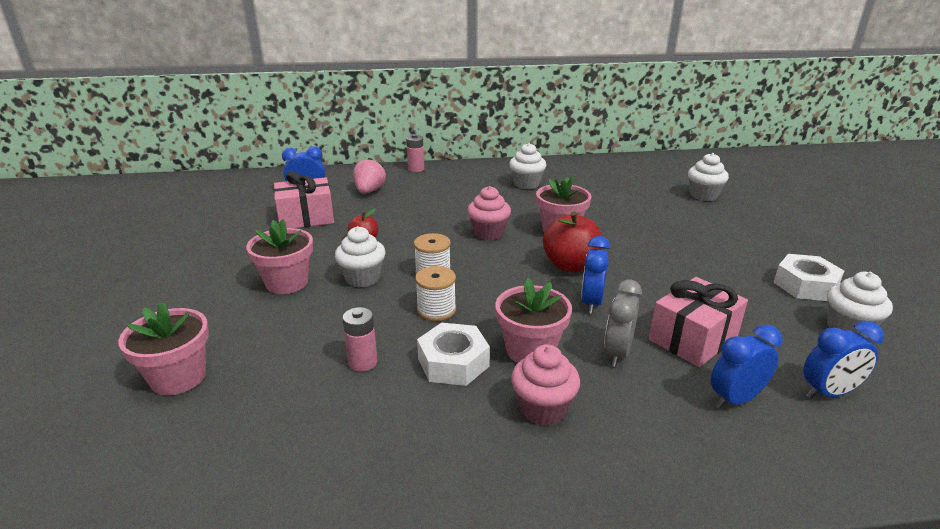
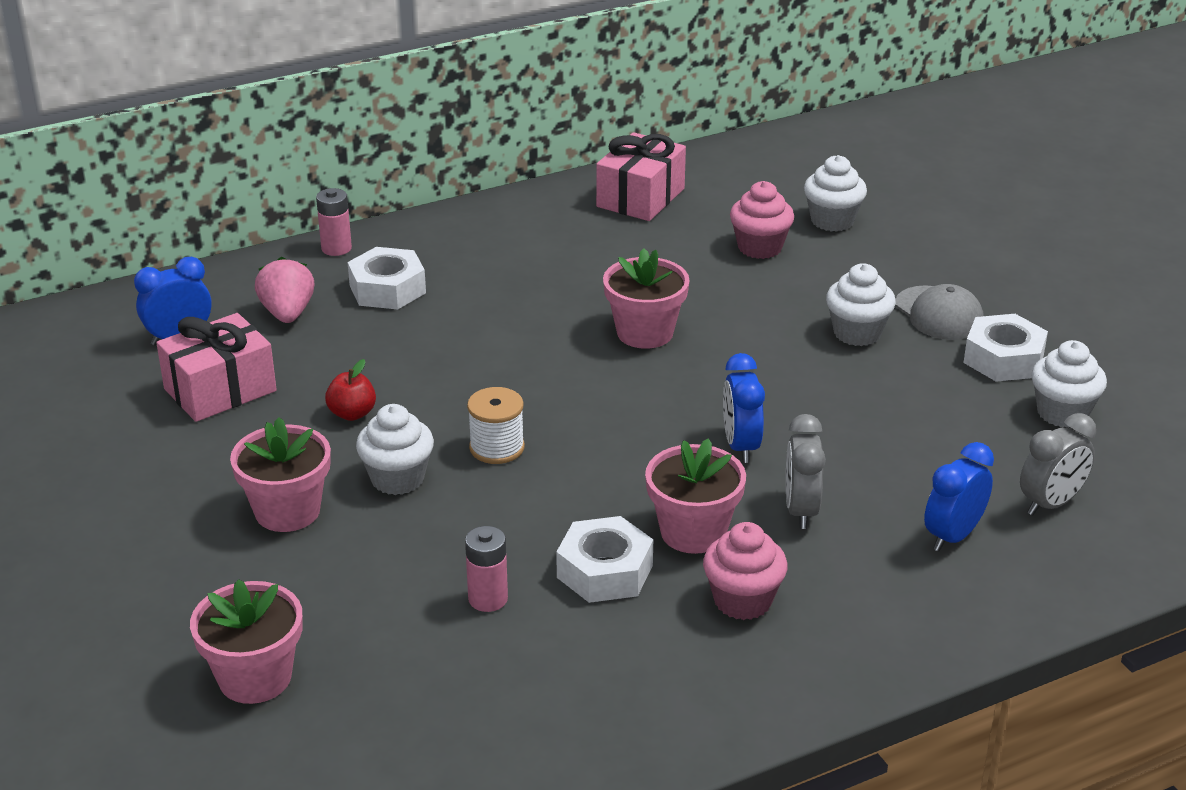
camera: 20 degrees left, 5 degrees up
(428, 189) = (387, 289): none -> white nut
(436, 310) = (537, 504): white spool -> none
(488, 233) = (538, 359): pink cupcake -> pink cupcake (760, 247)
(526, 184) = (547, 248): white cupcake -> white cupcake (857, 333)
(570, 265) = (687, 392): red apple -> none
(692, 338) = (885, 469): pink gift -> pink gift (640, 197)
(762, 252) = (939, 313): none -> grey cap
(828, 393) = (1050, 504): blue clock -> grey clock

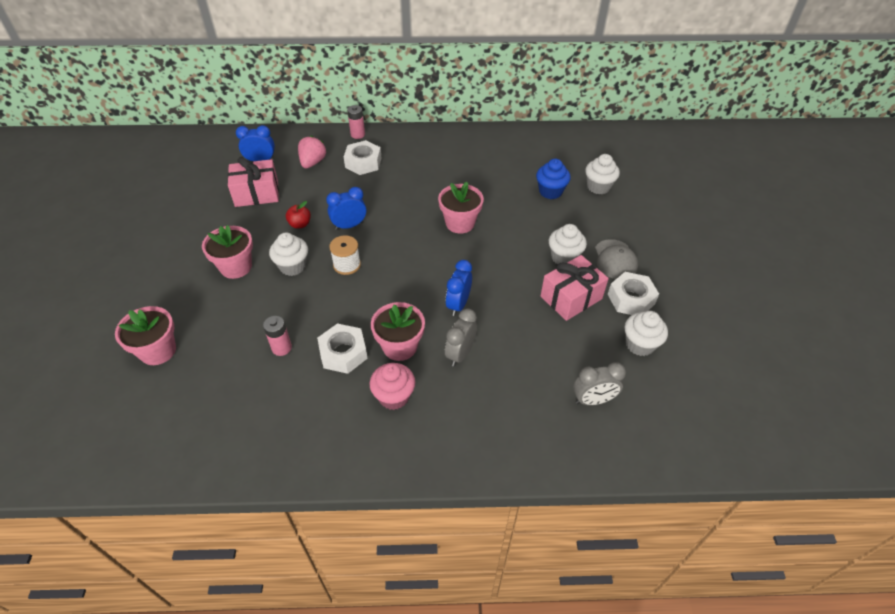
camera: 25 degrees right, 15 degrees up
(640, 197) = (512, 146): pink gift -> pink gift (571, 297)
(760, 247) = (550, 191): pink cupcake -> blue cupcake
(953, 536) = (526, 400): blue clock -> blue clock (349, 226)

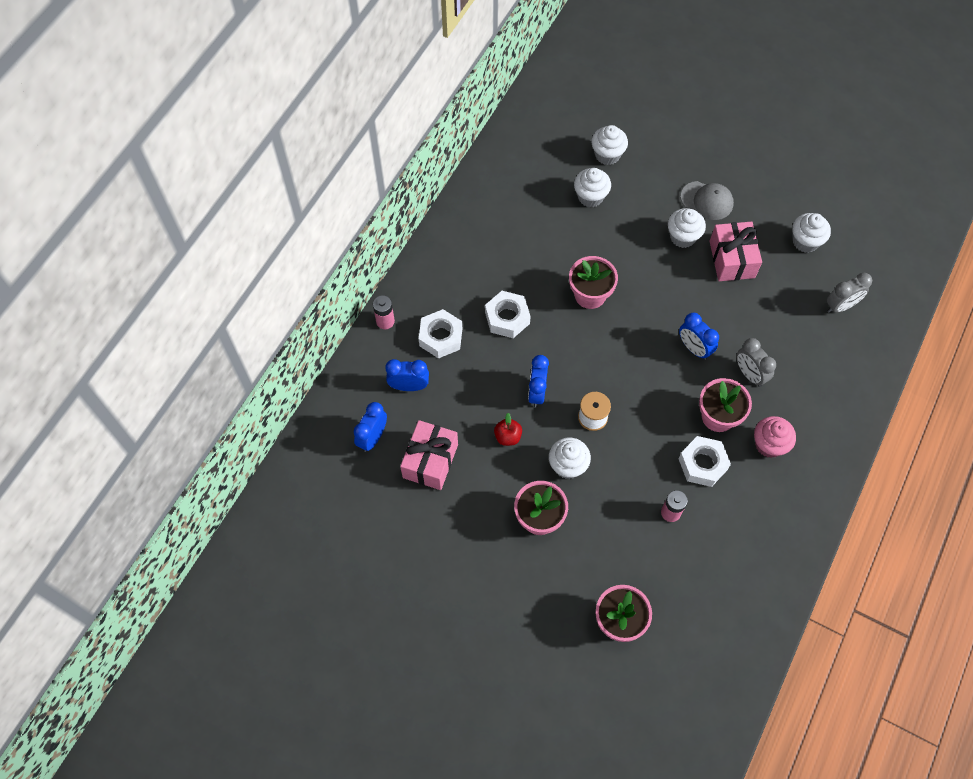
camera: 60 degrees left, 15 degrees up
(312, 162) = (409, 386): pink strawberry -> blue clock
(550, 191) = (590, 197): blue cupcake -> white cupcake
(593, 400) = (840, 306): grey clock -> grey clock turned 45 degrees clockwise
(631, 299) = (756, 218): white nut -> white nut (507, 318)

